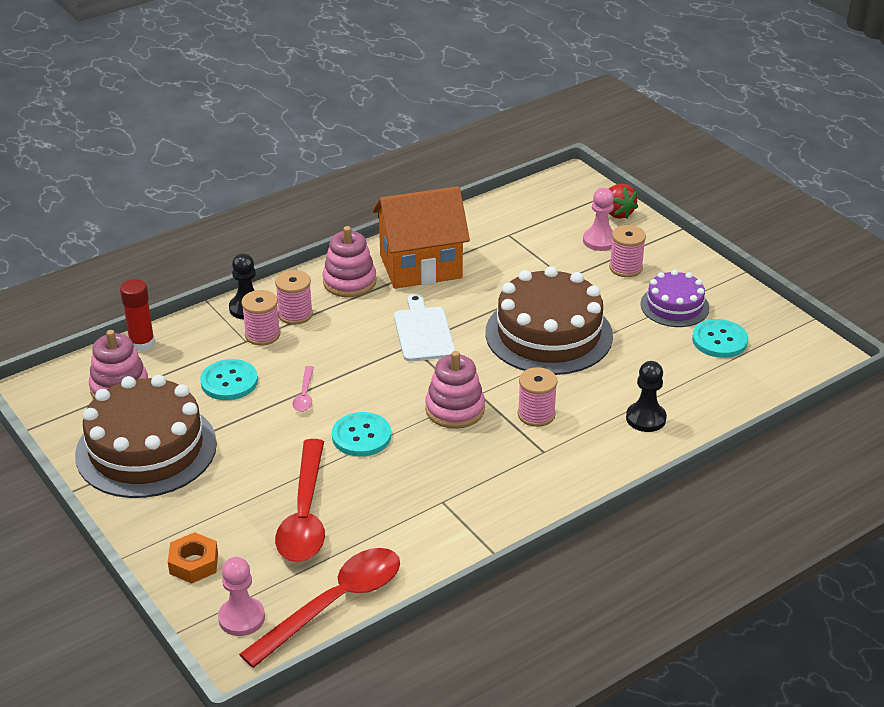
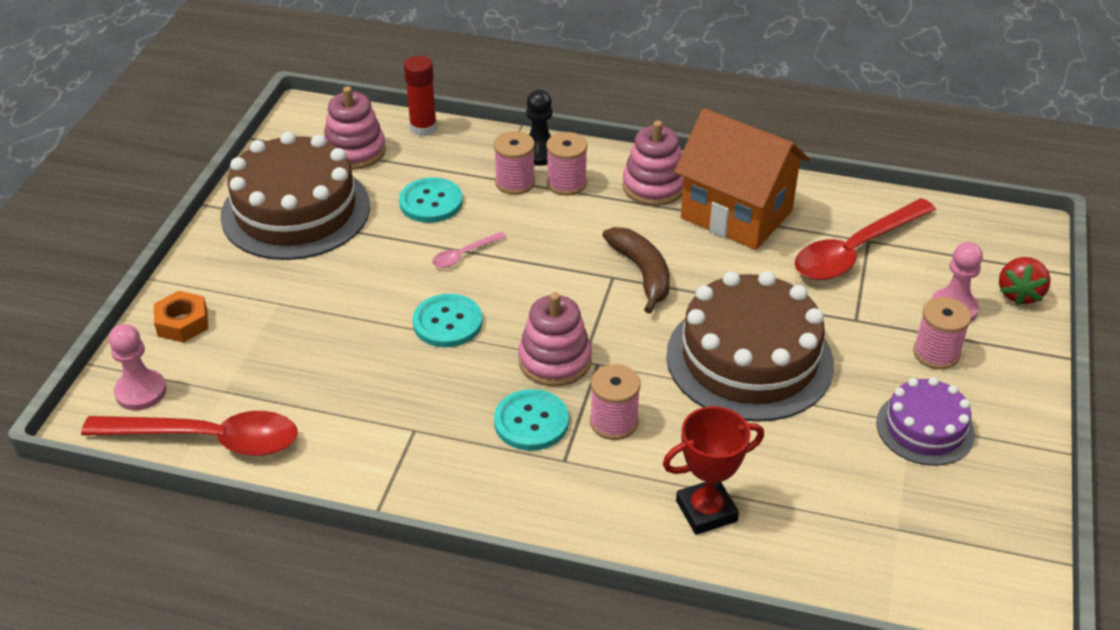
camera: 50 degrees right, 5 degrees up
(305, 514) = (306, 351): red spoon -> red spoon (855, 251)
(423, 332) = (642, 273): white cutting board -> brown banana
(646, 418) = (706, 511): black pawn -> red trophy
(719, 340) = (915, 499): turquoise button -> turquoise button (531, 422)

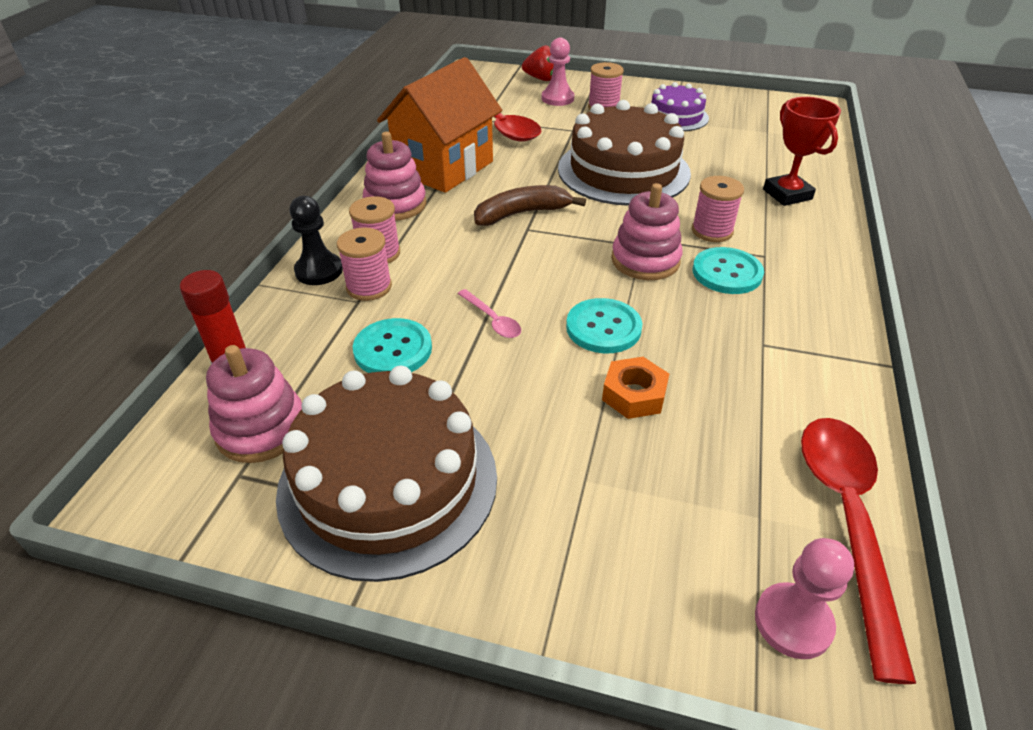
camera: 90 degrees left, 0 degrees up
(182, 323) = (640, 591): orange nut -> orange nut (634, 394)

